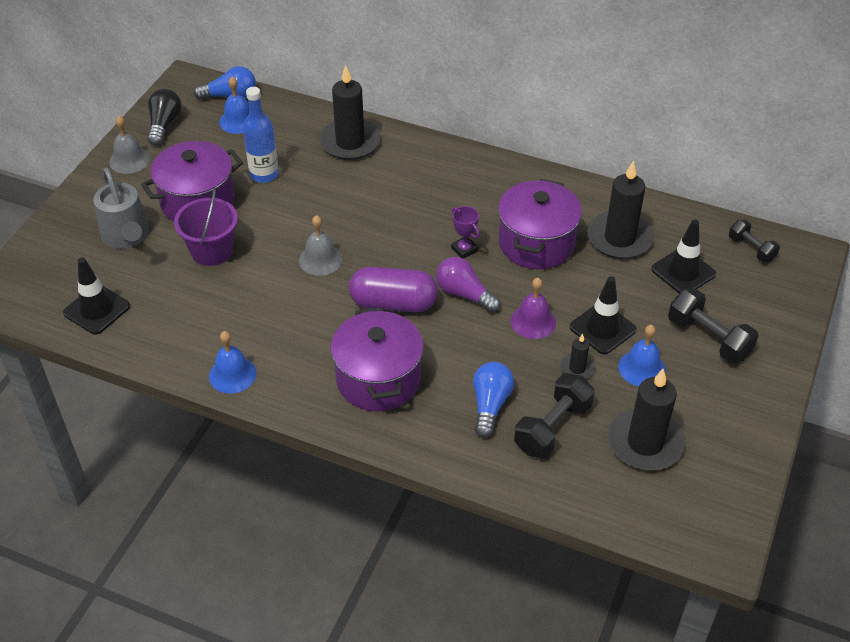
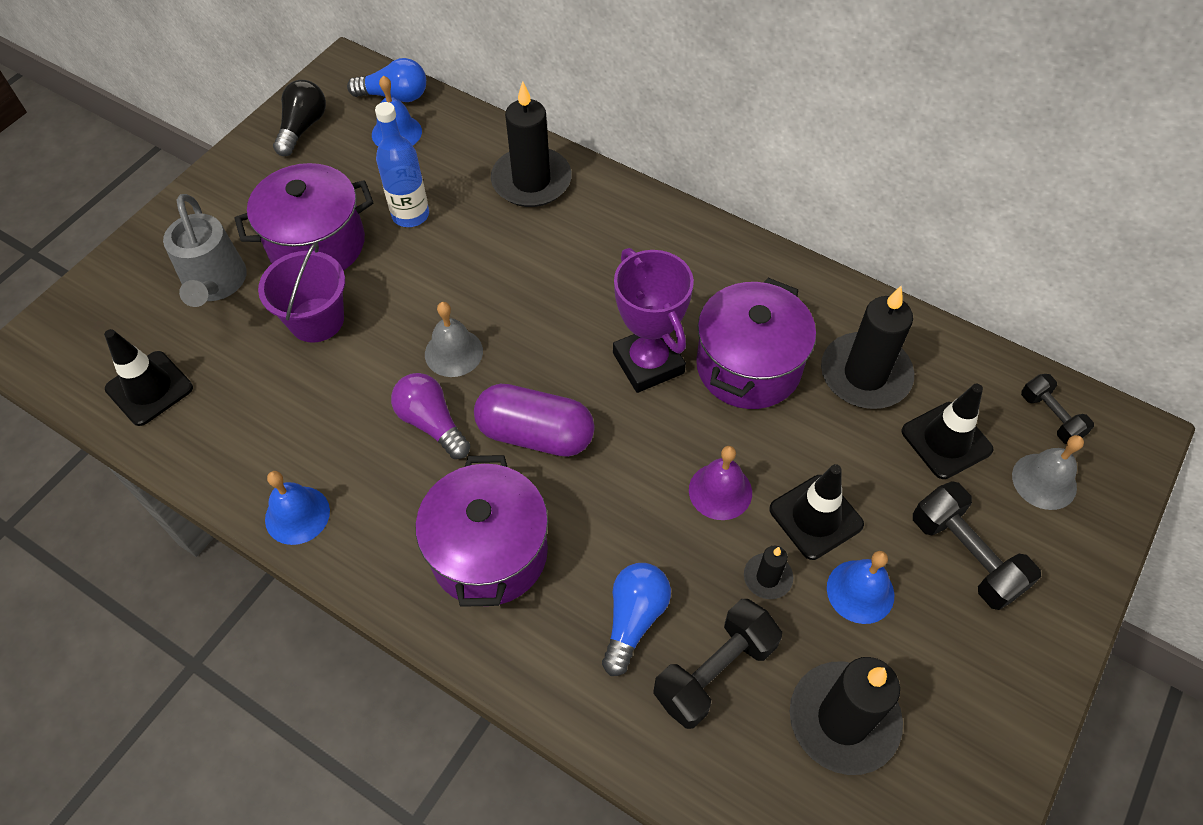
camera: 10 degrees right, 10 degrees up
(129, 160) = (247, 173): grey bell -> grey bell (1044, 481)
(464, 249) = (648, 363): purple trophy -> purple trophy, size x2.02
(464, 294) = (634, 433): purple light bulb -> purple light bulb (432, 423)

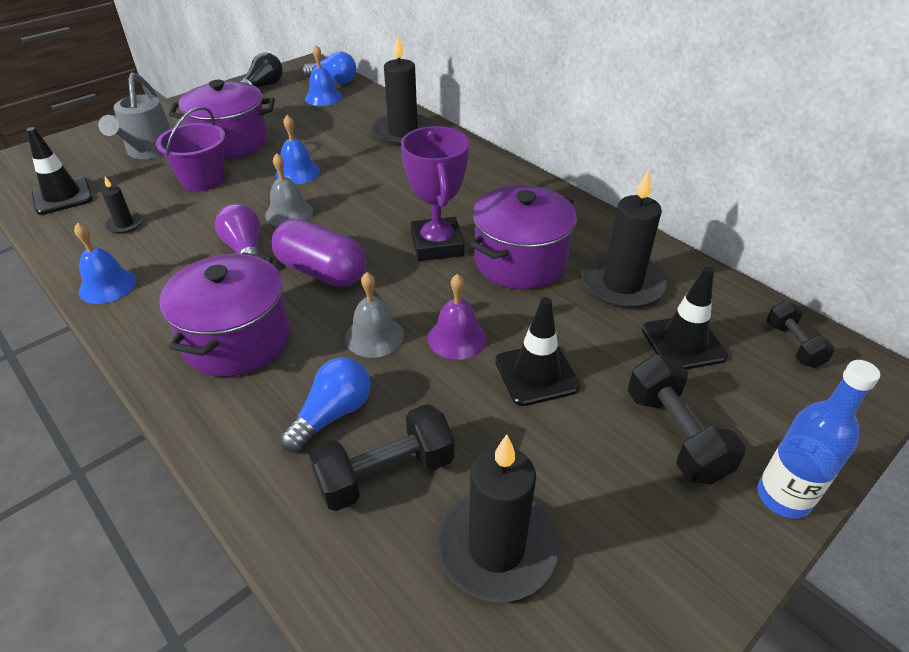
camera: 15 degrees right, 15 degrees down
(410, 215) = (306, 137): blue bottle -> blue bottle (783, 497)
(767, 577) = (471, 410): black candle -> black candle (125, 224)
(860, 591) = (557, 441): blue bell -> blue bell (297, 172)
(1044, 481) = (775, 392): grey bell -> grey bell (374, 336)

